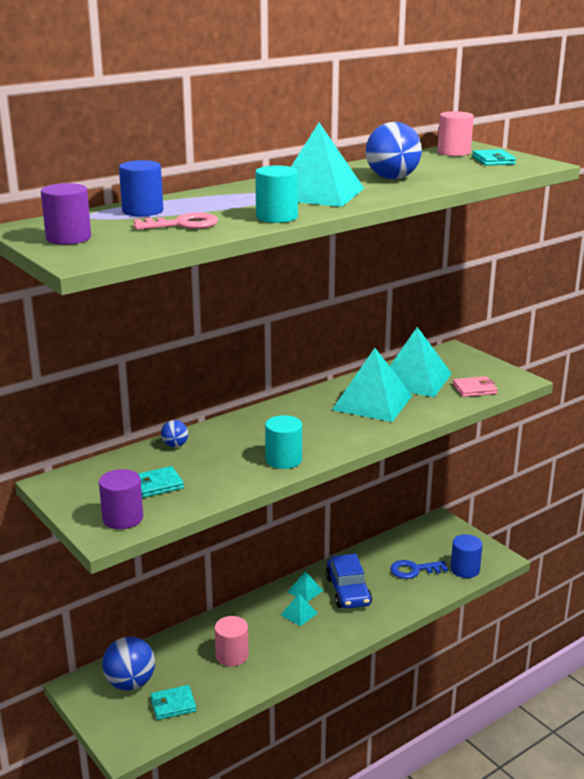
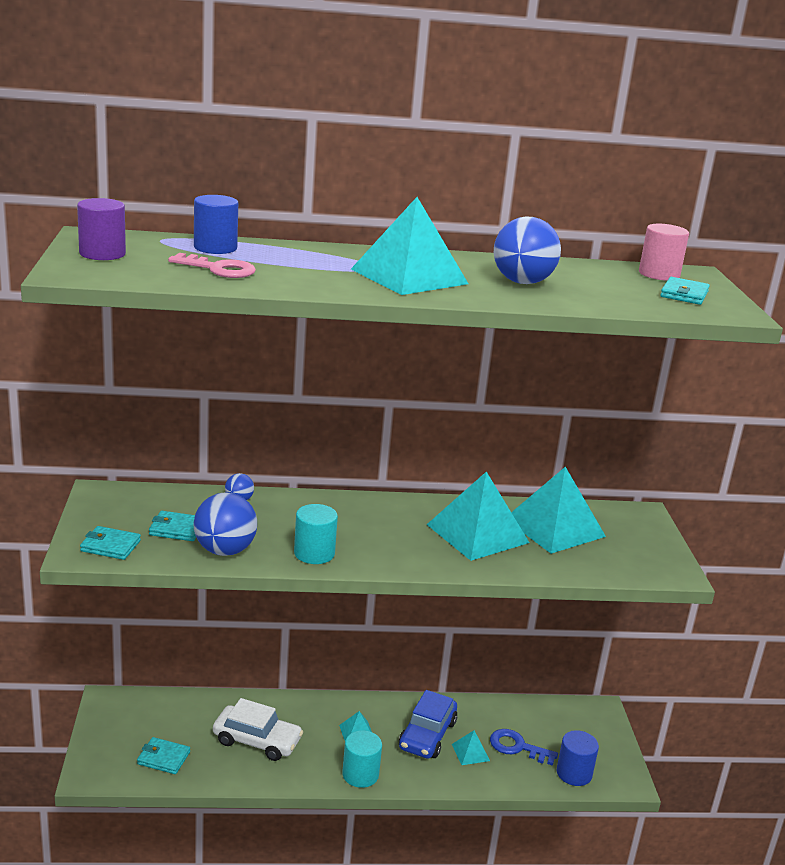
camera: 30 degrees right, 0 degrees up
(122, 518) = (110, 546): purple cylinder -> turquoise wallet
(130, 683) = (149, 720): blue ball -> blue ball (225, 550)
(232, 655) = (257, 741): pink cylinder -> white car
(276, 217) = (316, 287): turquoise cylinder -> turquoise cylinder (360, 774)
(305, 591) = (385, 714): turquoise pyramid -> turquoise pyramid (470, 752)
(474, 389) = (608, 563): pink wallet -> none

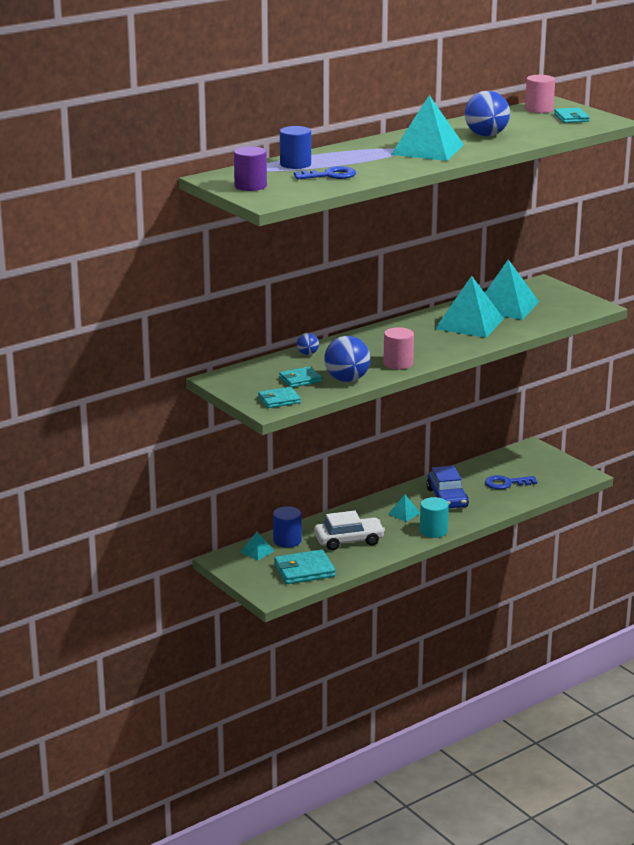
camera: 30 degrees left, 0 degrees up
(163, 758) = (304, 570): turquoise wallet -> turquoise wallet, size x1.55
(219, 269) = (330, 175): pink key -> blue key
(314, 553) = (398, 363): turquoise cylinder -> pink cylinder
(470, 752) = (483, 496): turquoise pyramid -> turquoise pyramid (257, 551)
(574, 773) = (553, 483): blue cylinder -> blue cylinder (287, 540)

